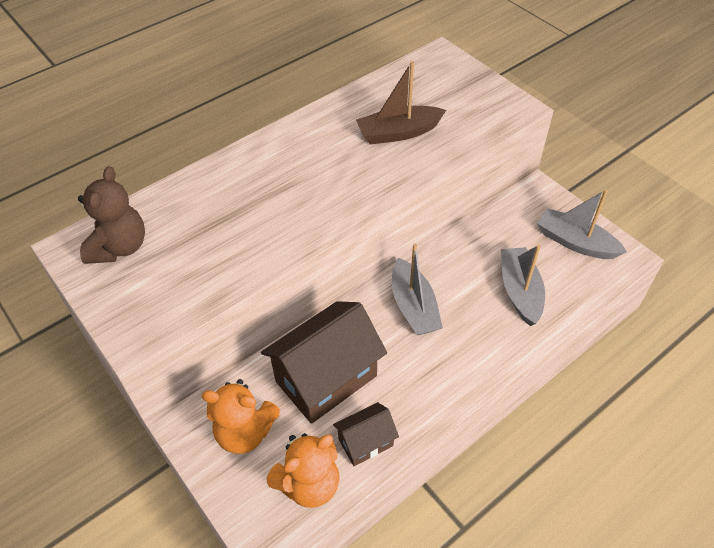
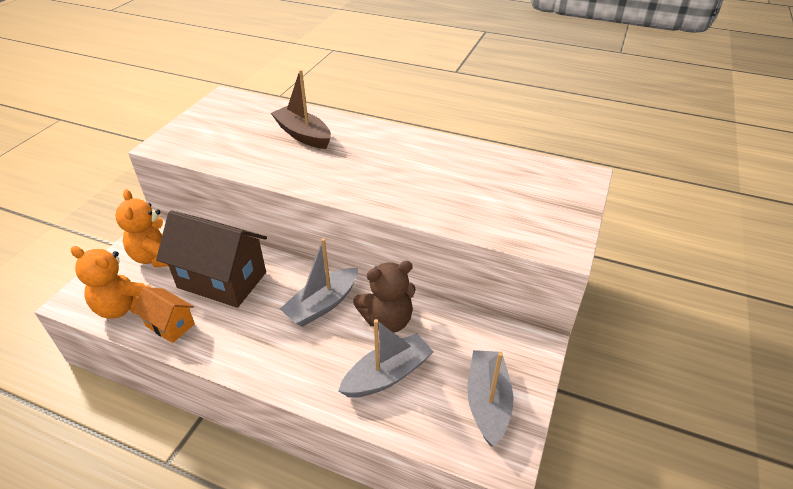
camera: 60 degrees right, 10 degrees down
(119, 247) = (235, 112): brown teddy bear -> brown teddy bear (387, 320)
(365, 442) = (170, 325): brown house -> orange house
(399, 133) = (451, 186): brown boat -> brown boat (303, 135)

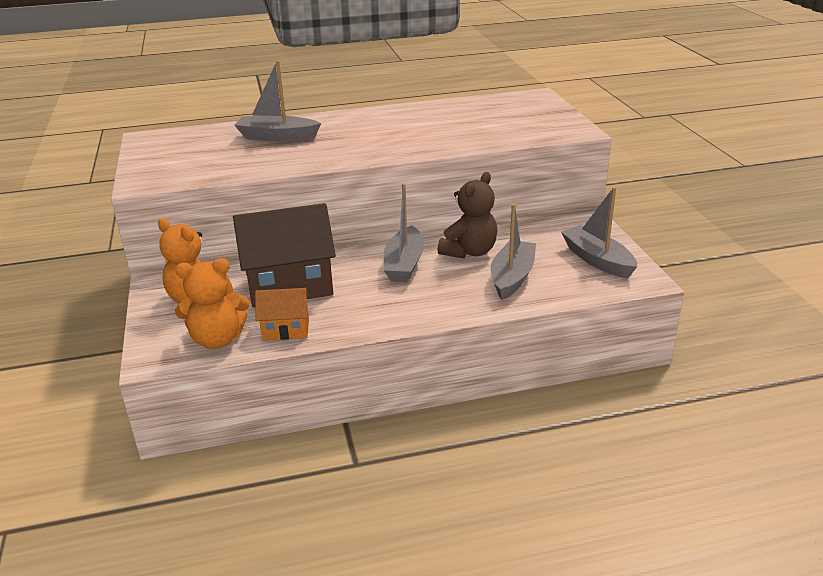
camera: 35 degrees left, 10 degrees down
(303, 135) = (277, 137): brown boat -> grey boat

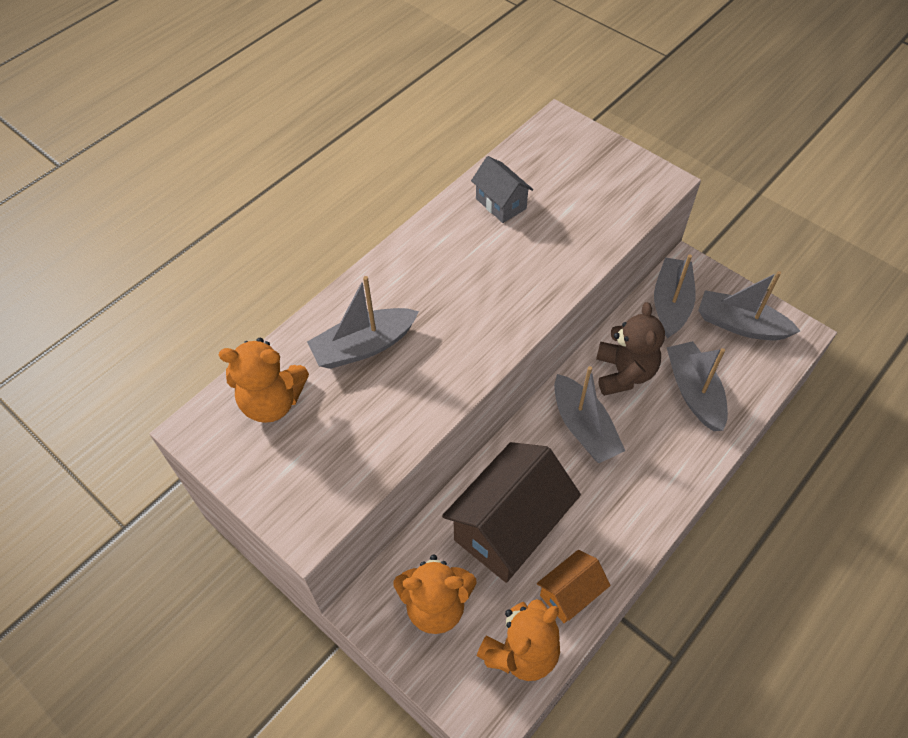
camera: 35 degrees left, 25 degrees up
(197, 140) = (272, 402): none -> orange teddy bear
(446, 113) = (500, 204): none -> grey house
(552, 234) = (671, 304): none -> grey boat

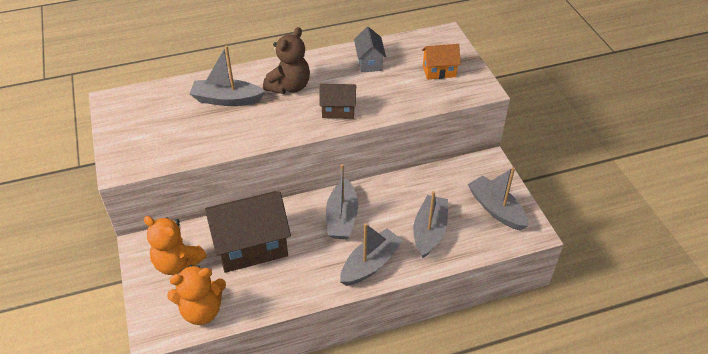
camera: 30 degrees right, 10 degrees down
(272, 402) = (157, 104): orange teddy bear -> none
(522, 292) = (338, 110): none -> brown house
(570, 594) = (255, 297): orange house -> orange house (439, 71)
(624, 373) = (393, 201): brown teddy bear -> brown teddy bear (289, 86)
(671, 304) = (459, 177): grey boat -> grey boat (370, 264)

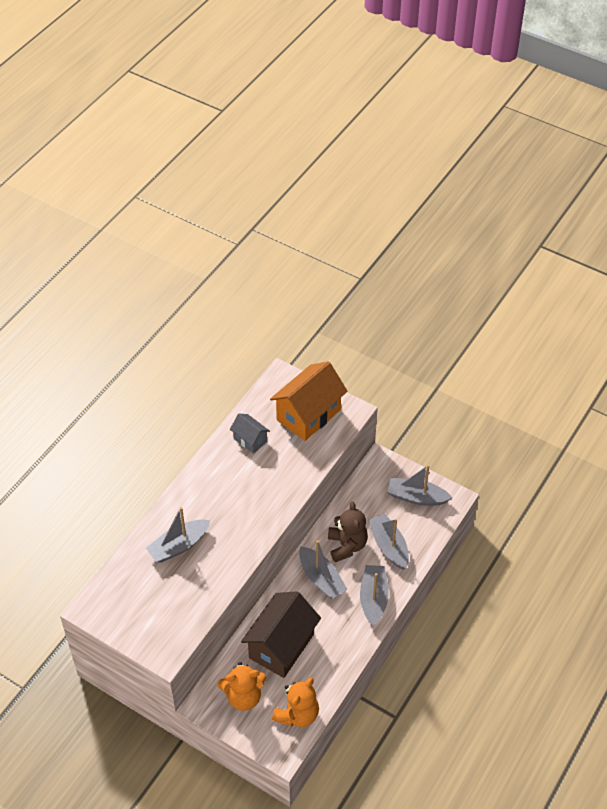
camera: 40 degrees left, 5 degrees up
(289, 86) = (213, 502): brown teddy bear -> brown teddy bear (347, 546)
(338, 110) = (271, 499): brown house -> none
(439, 71) = (308, 415): orange house -> orange house, size x1.95

